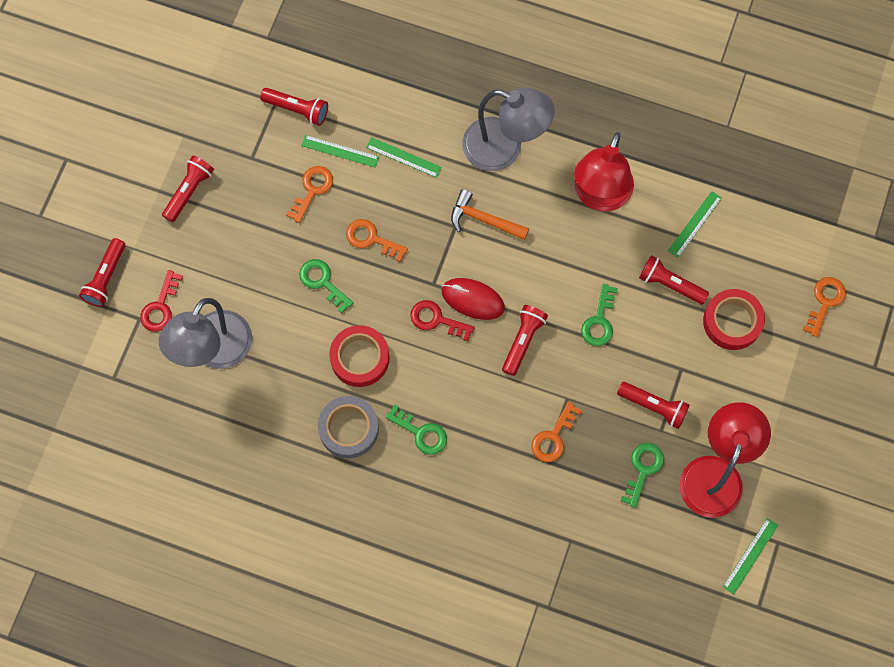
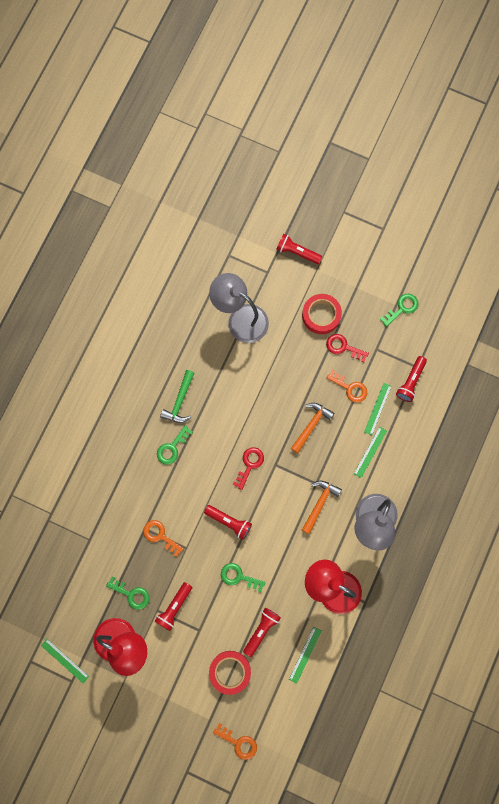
camera: 95 degrees right, 5 degrees up
(160, 307) = (274, 286): red key -> red key (343, 347)
(189, 191) = (354, 307): red flashlight -> none
(322, 282) = (283, 390): green key -> green key (402, 308)
(348, 429) = (180, 401): grey tape -> green hammer
(360, 358) = (227, 412): red tape -> red tape (321, 315)
(371, 239) = (311, 425): orange key -> orange hammer
(472, 299) = (262, 490): red mouse -> none
(694, 224) = (305, 654): green ruler -> green ruler turned 75 degrees clockwise

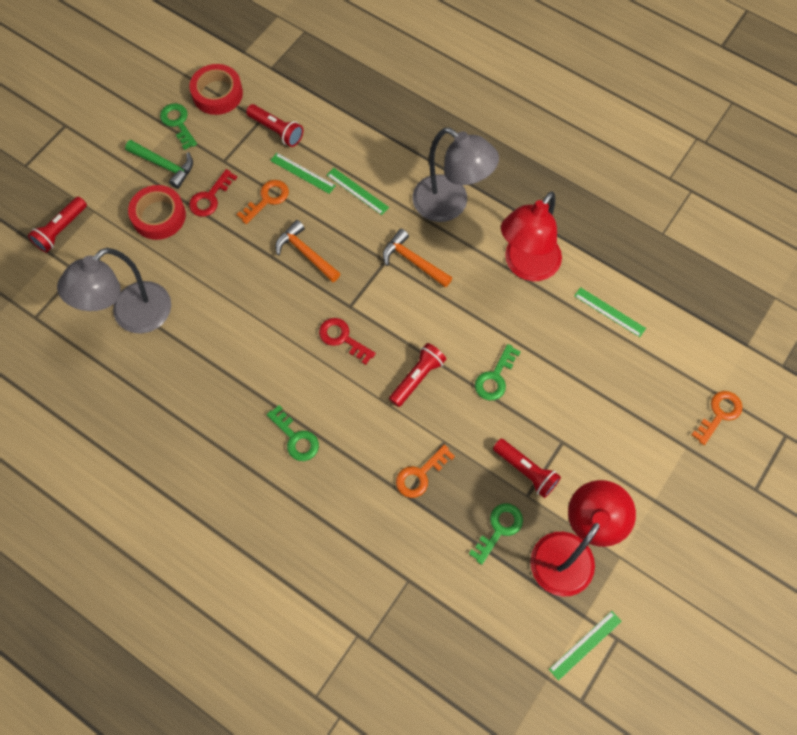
camera: 80 degrees left, 10 degrees down
(180, 401) = (229, 417): green hammer -> green hammer (164, 165)
(230, 672) = (623, 410): red tape -> red tape (217, 94)
(261, 630) = (572, 361): red flashlight -> none

